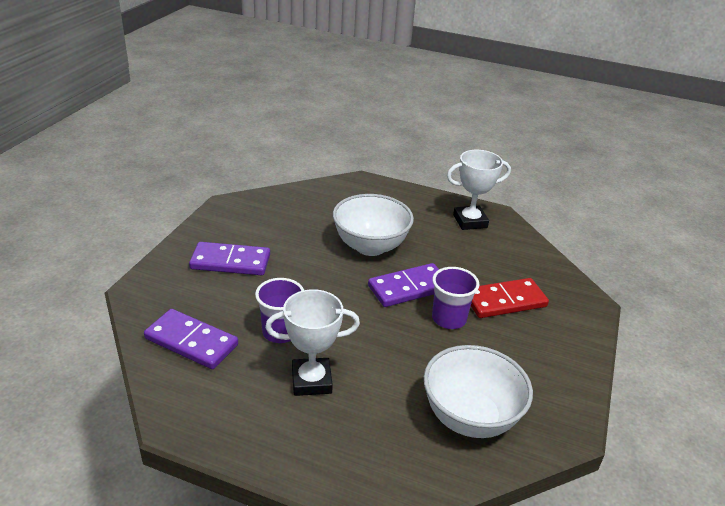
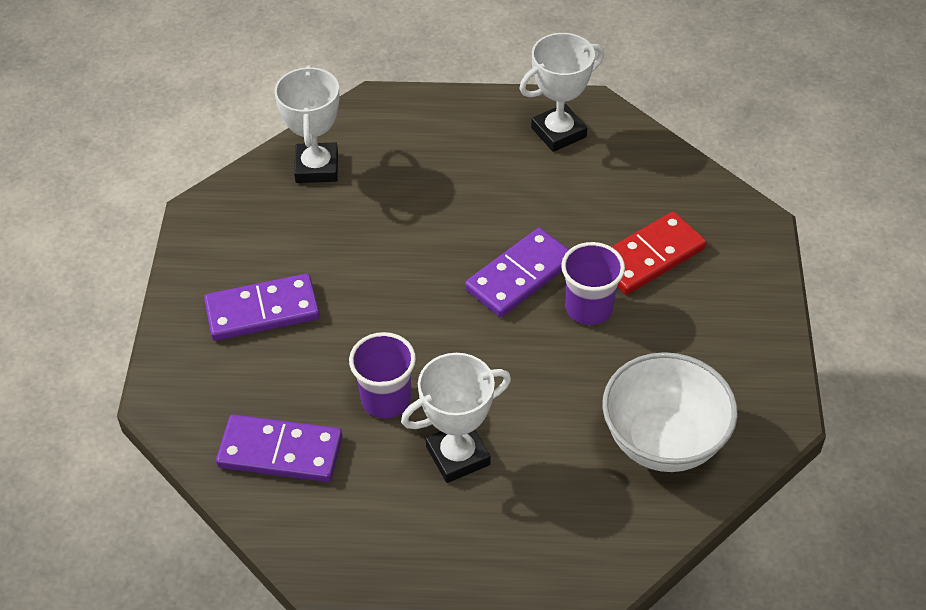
camera: 15 degrees left, 15 degrees up
(308, 201) = (317, 167): none -> white trophy
(370, 246) = (440, 222): white bowl -> none

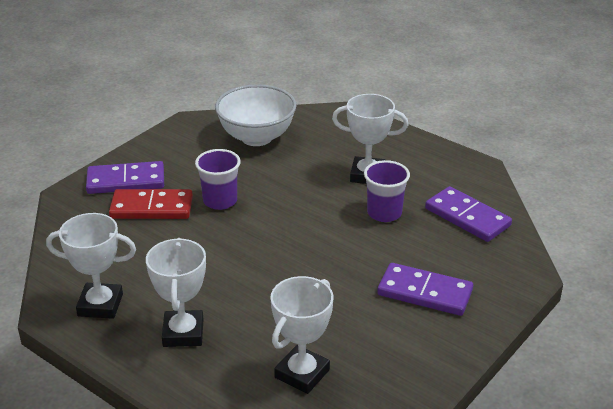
camera: 145 degrees left, 15 degrees down
(456, 147) = (183, 333): none -> white trophy
(520, 276) = (239, 234): purple domino -> purple domino (126, 181)

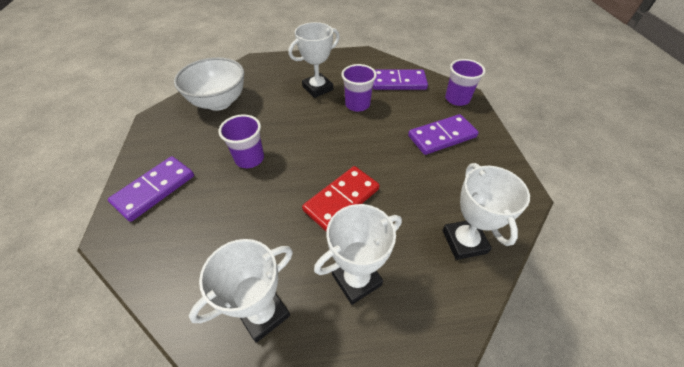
camera: 45 degrees left, 15 degrees up
(151, 208) = (203, 197): red domino -> red domino (341, 200)
(183, 333) = (356, 279): white trophy -> white trophy turned 75 degrees counterclockwise
(508, 272) = (457, 99): none -> purple cup

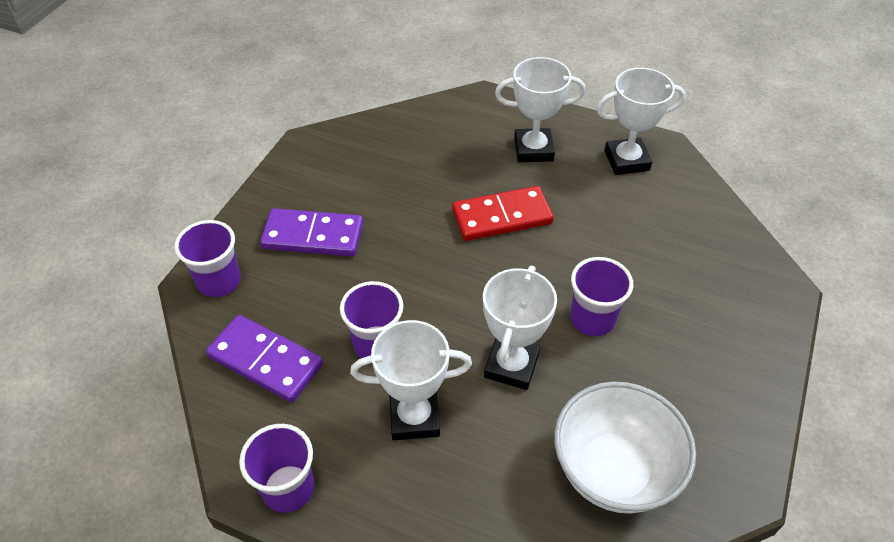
camera: 150 degrees left, 0 degrees up
(155, 189) = (733, 327): purple domino -> none
(347, 57) = (288, 488): none -> purple cup
(464, 241) = (413, 135): white trophy -> white trophy (511, 365)

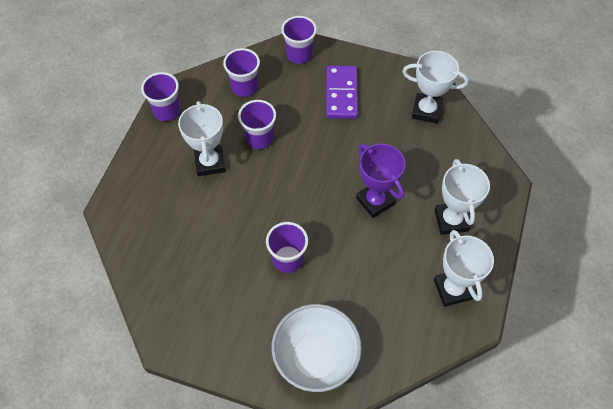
camera: 85 degrees right, 10 degrees up
(265, 361) = (244, 87): purple domino -> purple cup
(502, 216) = (375, 201): red domino -> purple trophy
(511, 365) = (248, 211): white trophy -> white trophy (426, 110)
(613, 471) = (176, 268): white bowl -> white bowl (315, 358)

